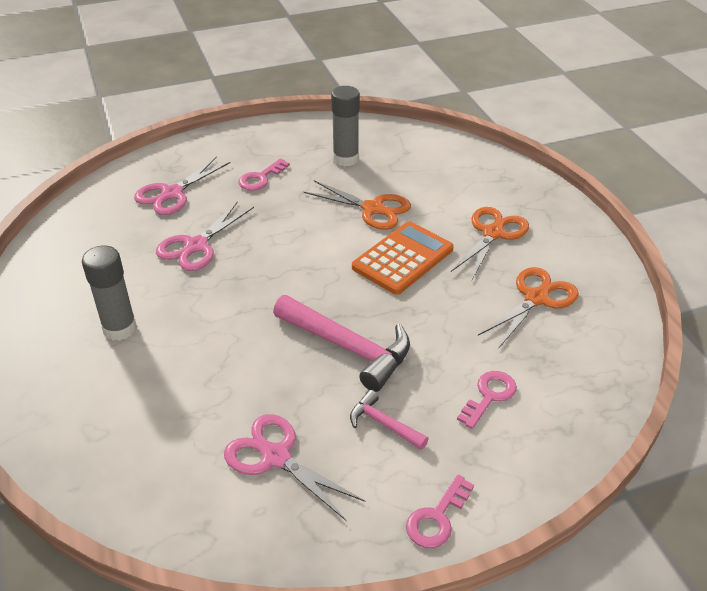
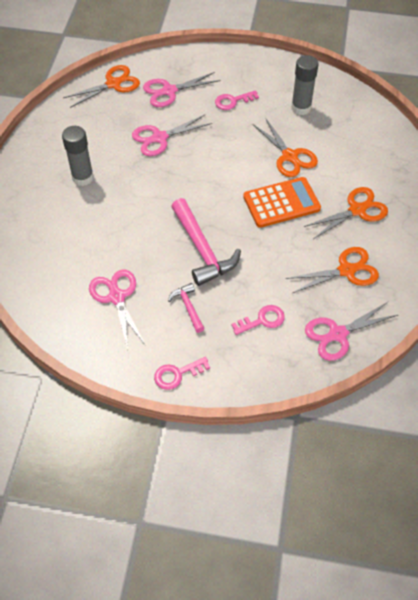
camera: 30 degrees right, 15 degrees up
(90, 210) = (113, 84): none -> orange scissors
(588, 370) = (338, 334): none -> pink scissors

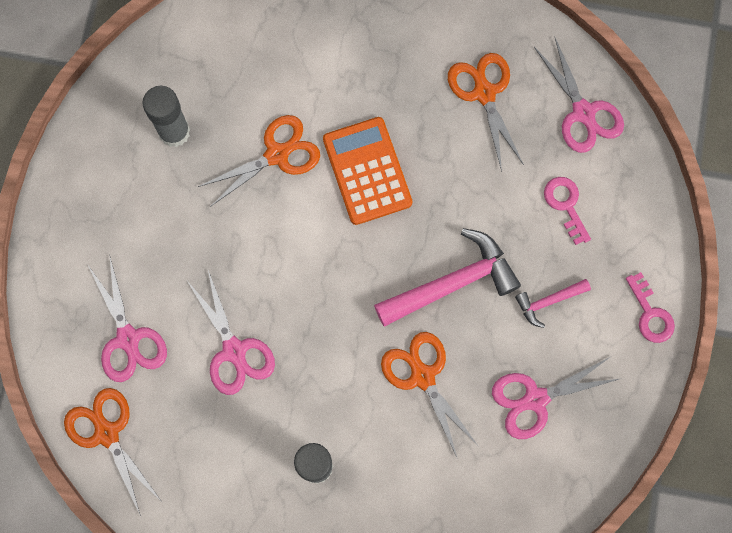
camera: 90 degrees left, 20 degrees up
(233, 101) = (155, 236): pink key -> none
(357, 210) = (380, 69): orange scissors -> orange scissors (422, 376)

